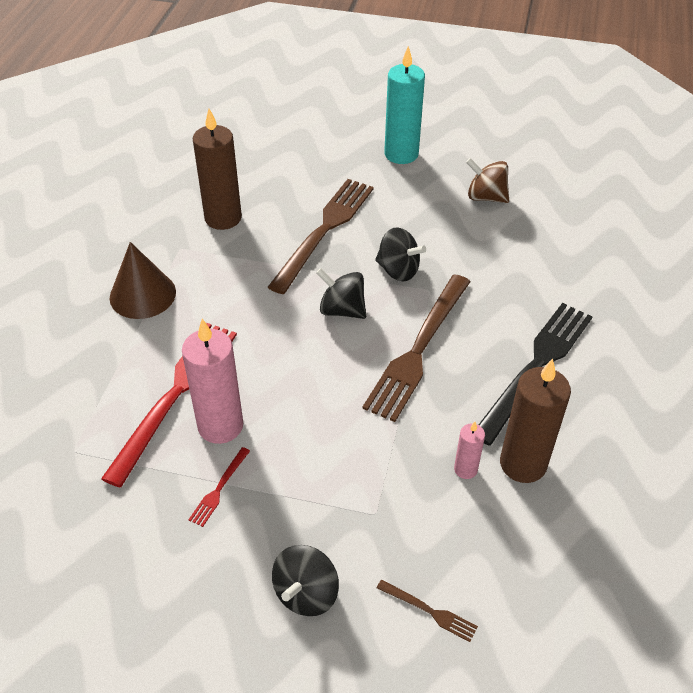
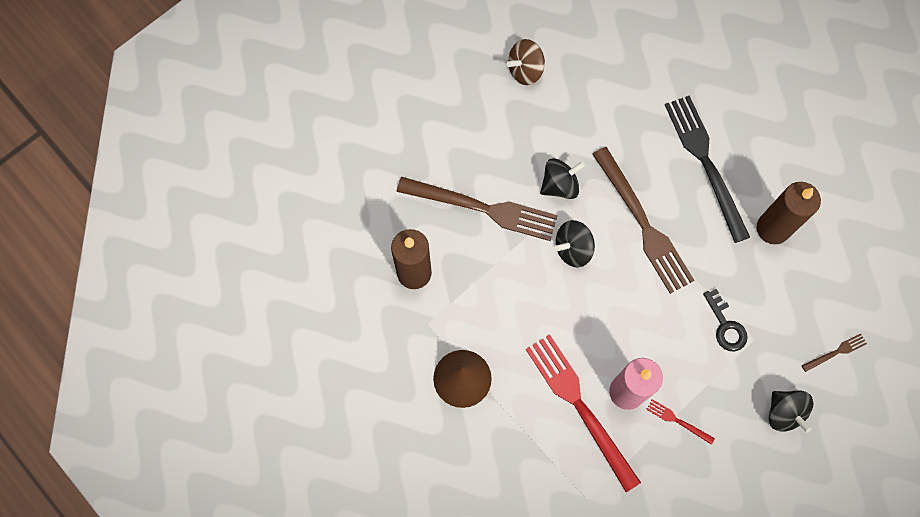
camera: 55 degrees left, 25 degrees up
(219, 488) = (678, 421): red fork -> red fork turned 150 degrees clockwise
(324, 231) = (482, 208): brown fork -> brown fork turned 135 degrees clockwise
(368, 477) = (725, 325): none -> black key
(401, 154) = (431, 93): turquoise candle -> none
(465, 469) = (756, 264): pink candle -> none

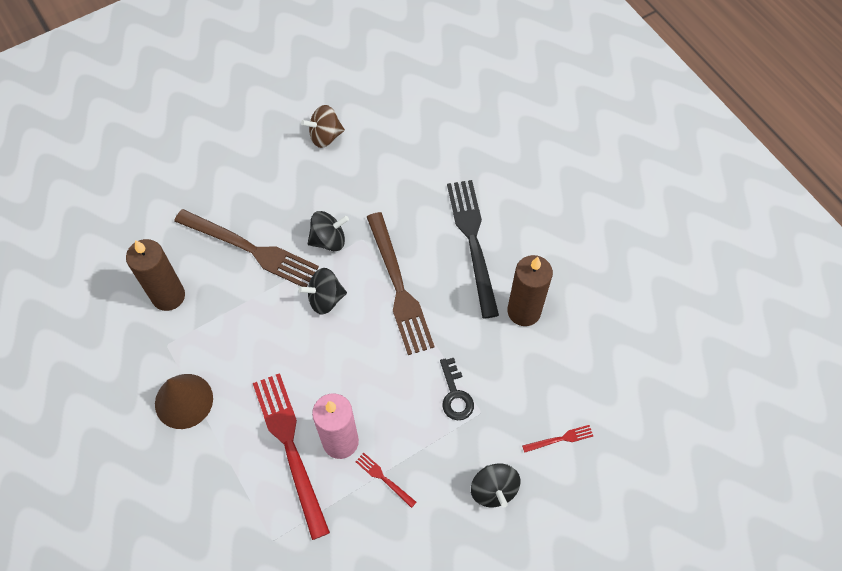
camera: 10 degrees right, 10 degrees down
(835, 352) = (560, 439): brown fork -> red fork

